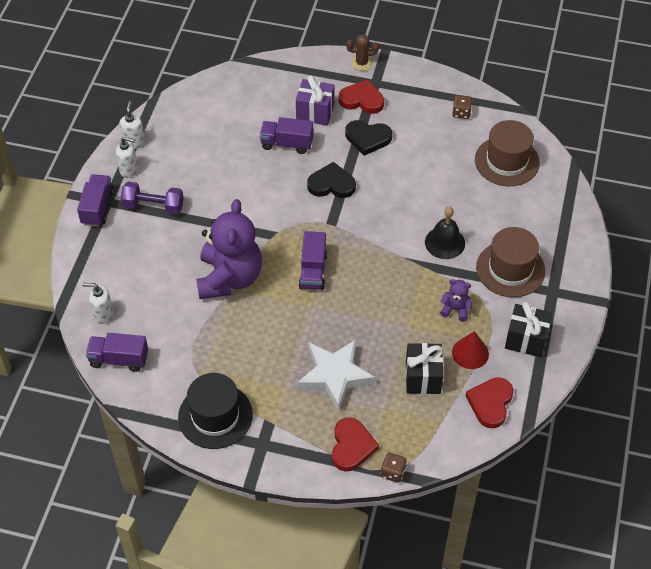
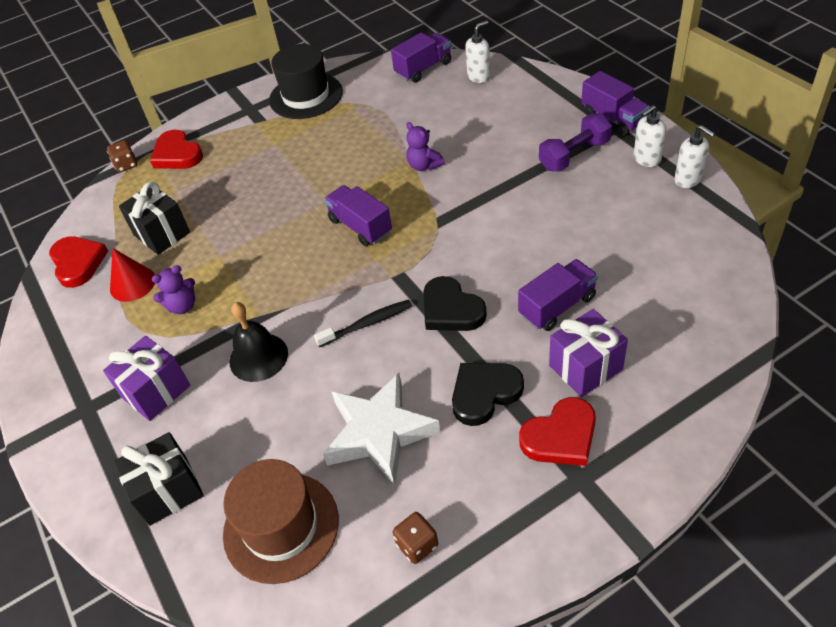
camera: 140 degrees right, 5 degrees down
(229, 278) = (424, 165): purple teddy bear -> purple teddy bear, size x0.42
(331, 184) = (451, 309): black heart -> black heart turned 90 degrees clockwise
(335, 376) = (242, 179): white star -> white star (379, 433)
(362, 63) = (639, 491): brown cactus -> none
(376, 212) = (367, 324): none -> black toothbrush
(510, 269) = (156, 391): brown hat -> purple gift
(526, 339) = (82, 338): black gift -> black gift (168, 491)

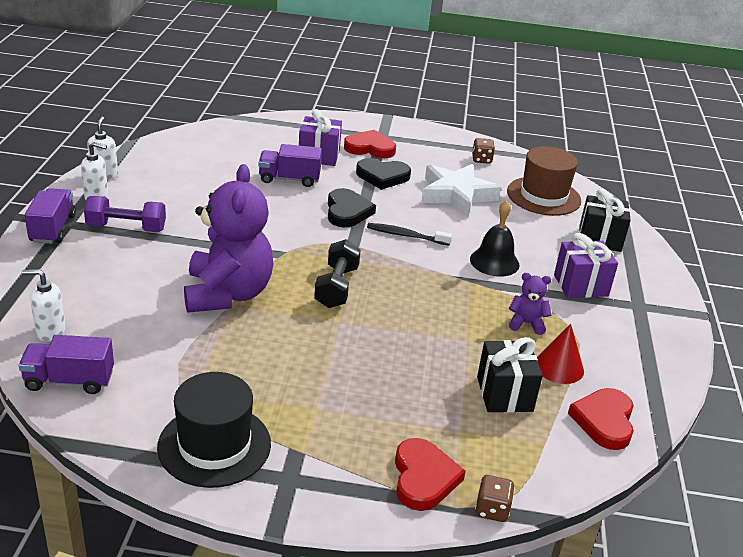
camera: 150 degrees left, 15 degrees down
(360, 226) = (336, 287): purple truck -> black dumbbell
(424, 165) = (227, 294): purple teddy bear -> purple teddy bear, size x2.37

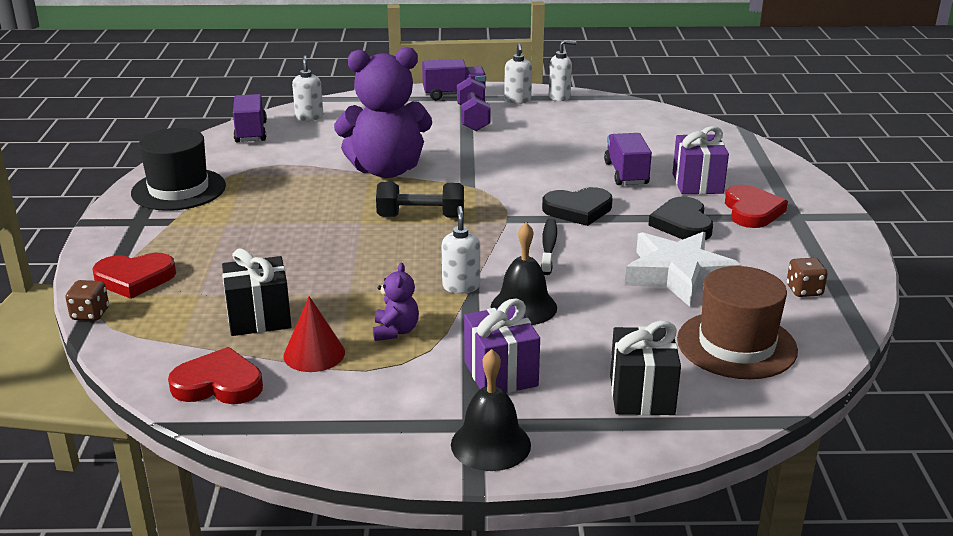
camera: 85 degrees right, 5 degrees down
(462, 284) = (461, 286): none -> white soap dispenser
(658, 302) = (490, 444): none -> black bell

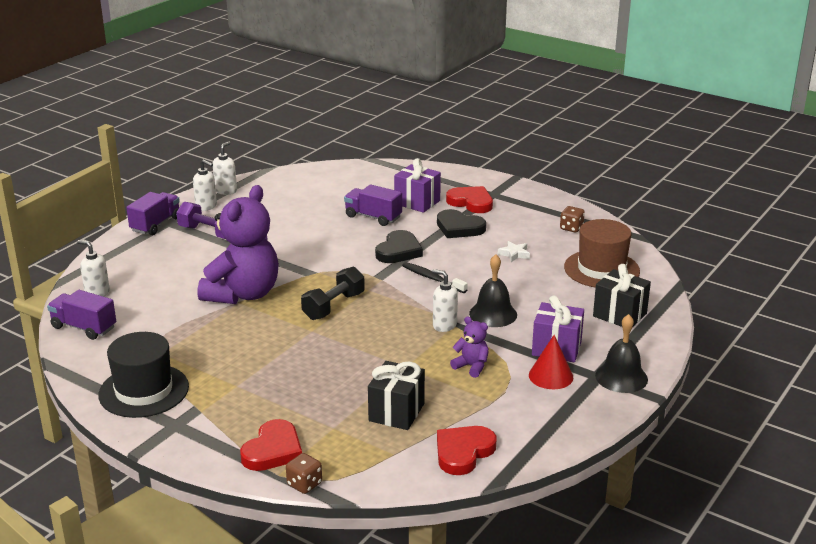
camera: 55 degrees left, 0 degrees up
(314, 354) = (466, 405): red cone -> red cone (551, 376)
(678, 275) = (514, 254): white star -> white star, size x0.42

